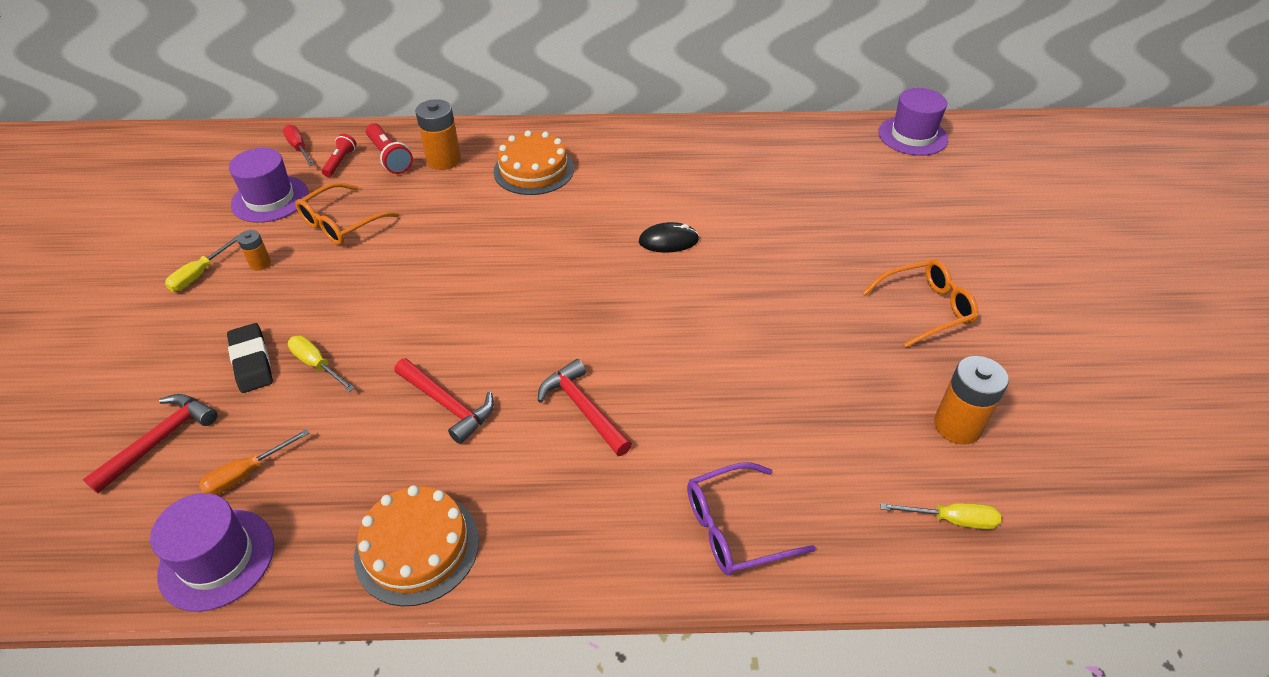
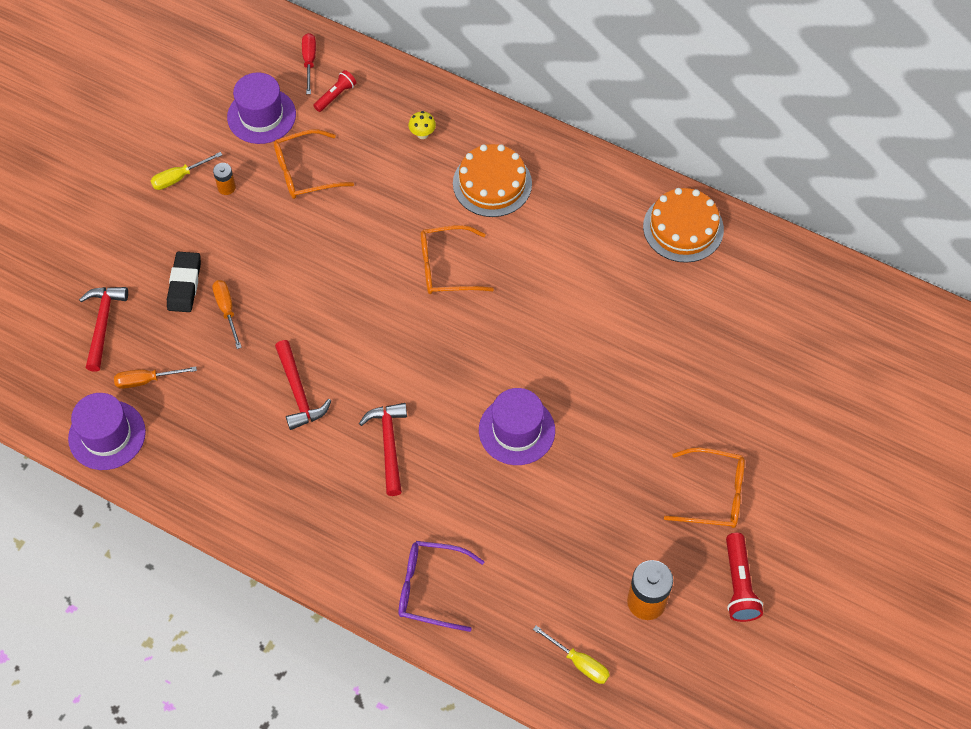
camera: 30 degrees right, 15 degrees up
(160, 440) = (103, 324): red hammer -> red hammer turned 60 degrees counterclockwise
(317, 364) = (227, 310): yellow screwdriver -> orange screwdriver
(389, 157) = (379, 109): red flashlight -> red flashlight (739, 584)
(417, 547) = (226, 492): orange cake -> orange cake (683, 228)
(444, 160) = (422, 134): orange battery -> yellow mushroom
(535, 241) = (447, 267): none -> orange glasses
(668, 241) = (554, 320): black mouse -> none
(912, 136) = (873, 307): purple hat -> purple hat (516, 430)

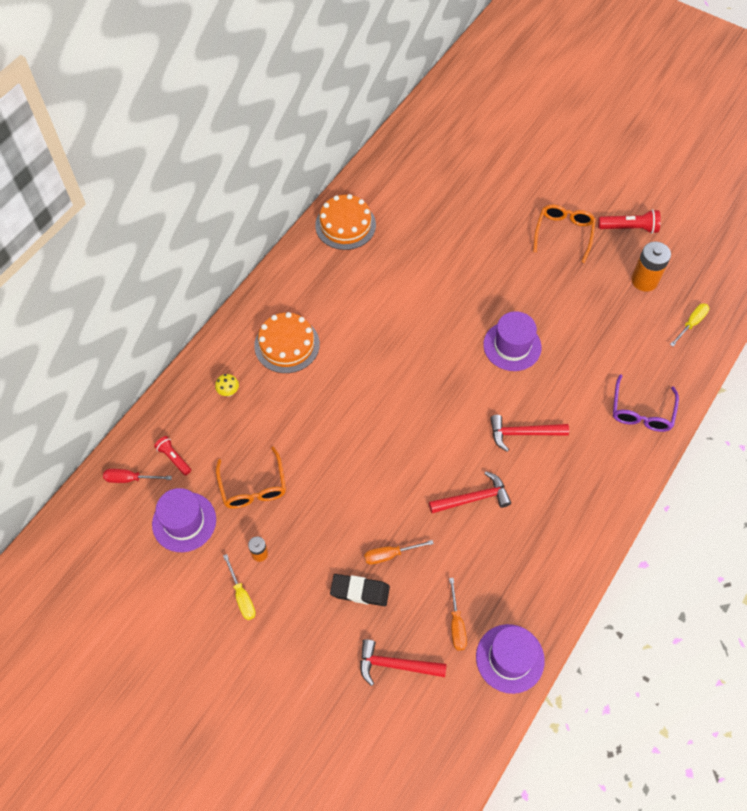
camera: 85 degrees left, 0 degrees up
(447, 267) = (364, 382): orange glasses -> none

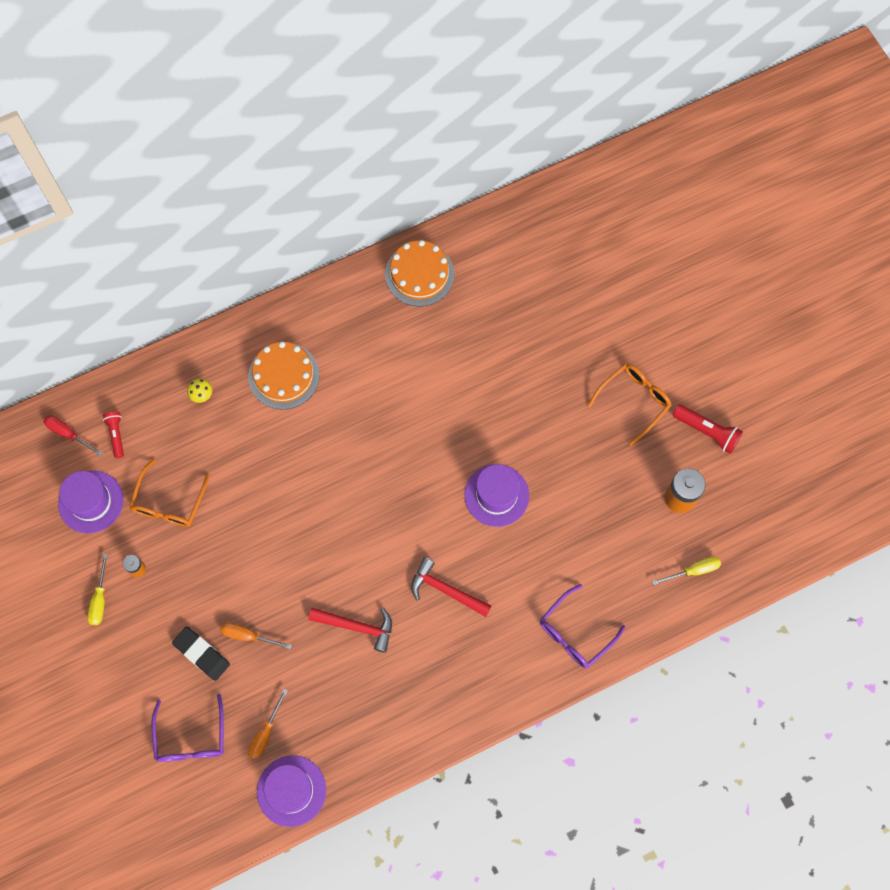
camera: 30 degrees right, 10 degrees up
(395, 665) = (191, 737): red hammer -> purple glasses

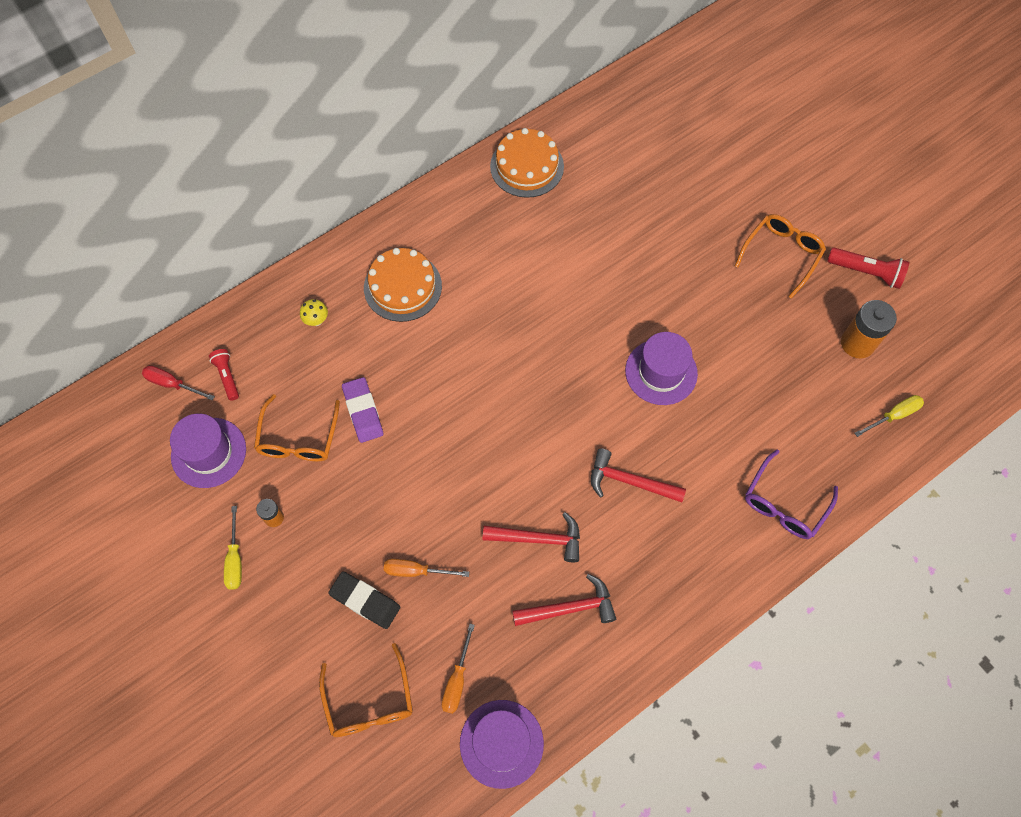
camera: 10 degrees left, 5 degrees down
(191, 737) = (369, 701): purple glasses -> orange glasses
(228, 487) = (363, 411): none -> purple eraser
(370, 690) = (569, 608): none -> red hammer

